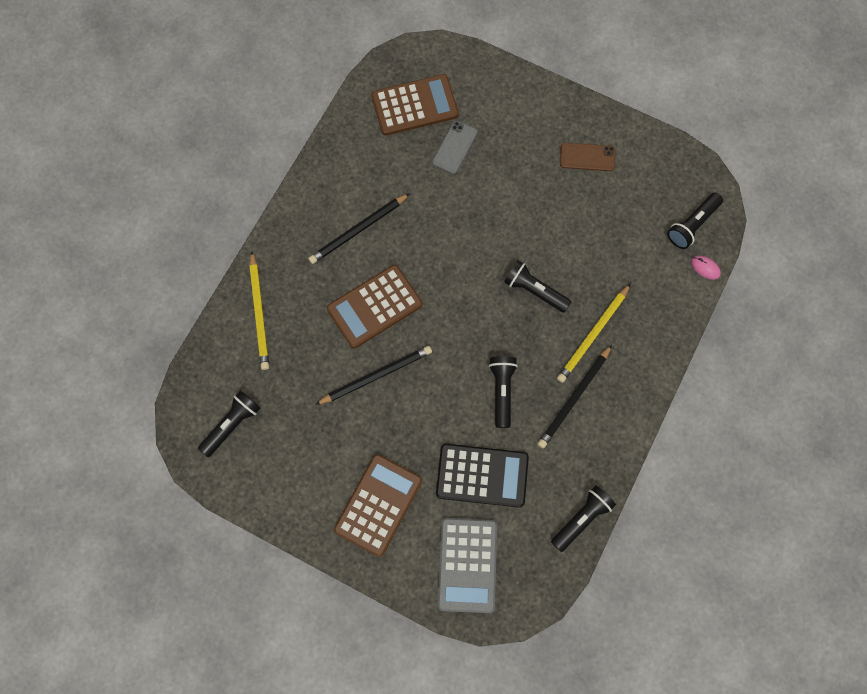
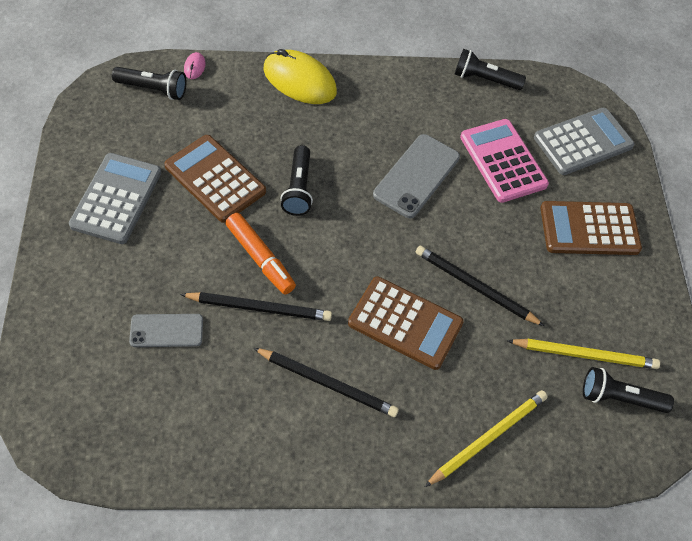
camera: 125 degrees left, 15 degrees down
(414, 105) = (128, 401): brown calculator -> brown calculator (215, 179)
(482, 475) = (503, 161): black calculator -> pink calculator
(483, 233) = (260, 258): none -> orange marker
(502, 391) = (416, 176): black flashlight -> grey phone
(574, 398) = (385, 120): black pencil -> black pencil (259, 308)
(587, 157) = (116, 199): brown phone -> grey calculator
(593, 335) = (315, 127): yellow pencil -> yellow pencil (585, 355)
(652, 348) = (299, 80): none -> yellow mouse

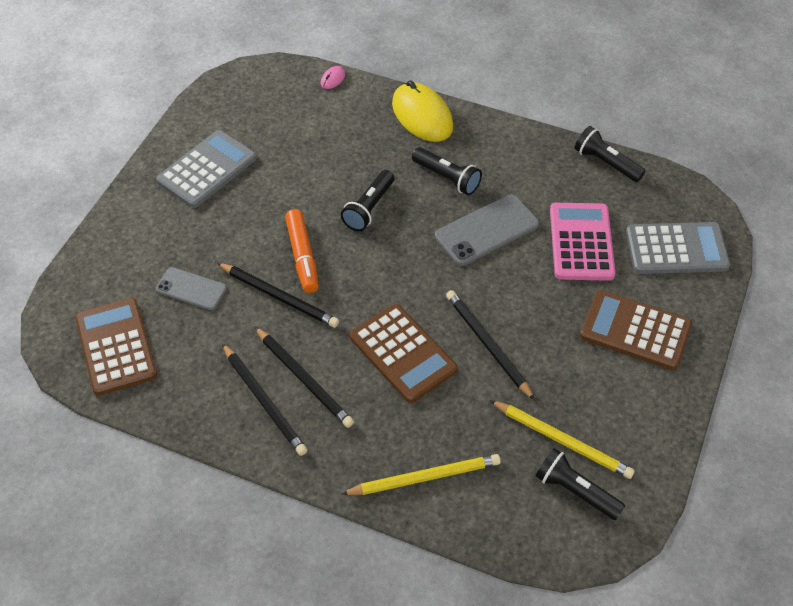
camera: 30 degrees right, 5 degrees down
(153, 89) = (286, 88): black flashlight -> black flashlight (447, 178)
(215, 179) = (299, 178): brown calculator -> brown calculator (116, 347)
(301, 421) = (264, 401): none -> black pencil

